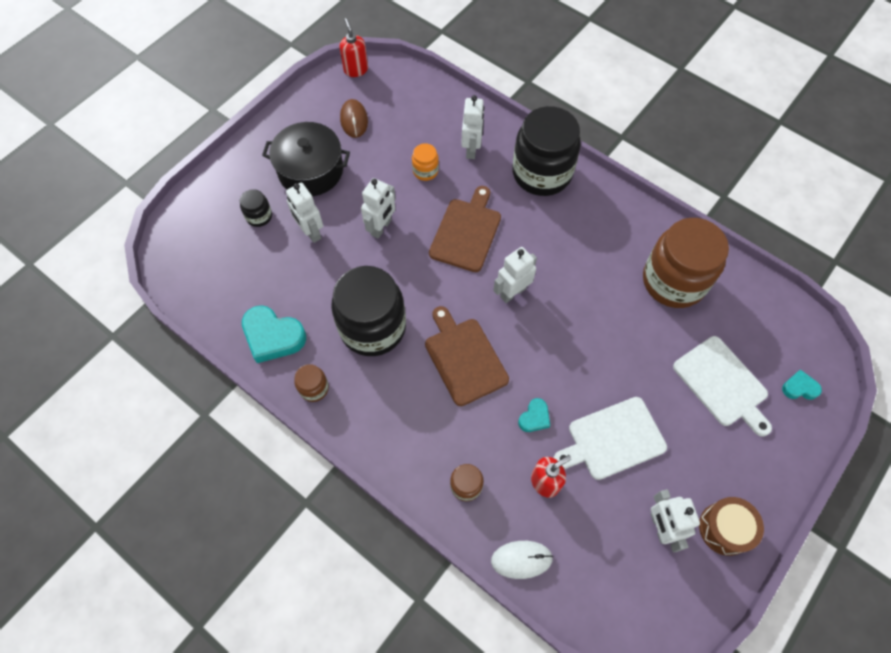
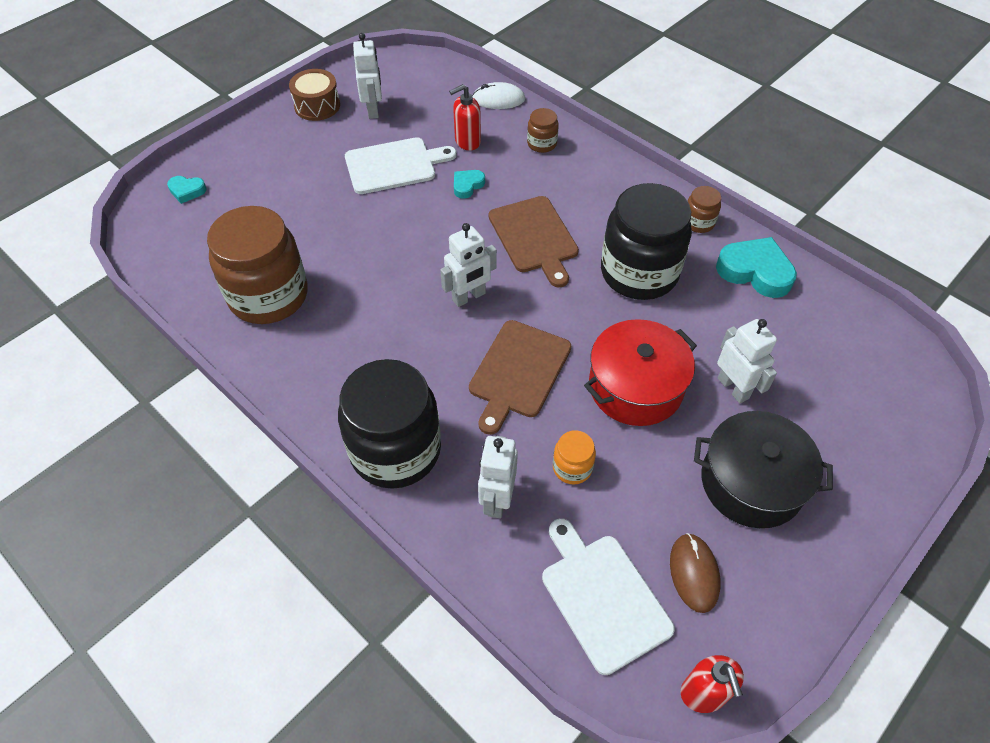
camera: 175 degrees left, 10 degrees down
(259, 216) = (812, 415): black jar -> none
(381, 227) = (635, 387): white robot -> red pot
(722, 384) = (264, 199): white cutting board -> white cutting board (603, 597)

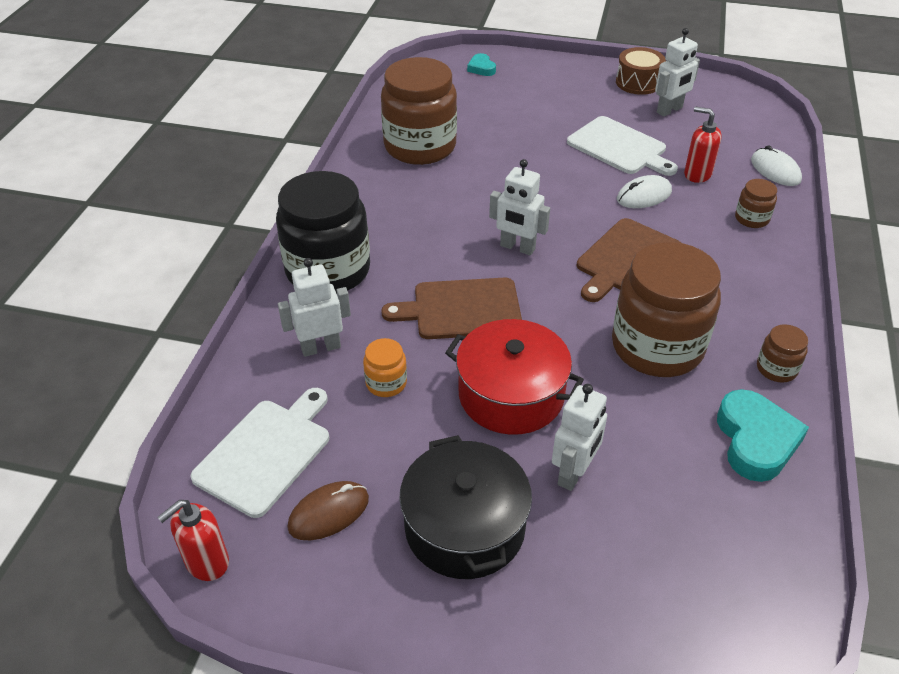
camera: 60 degrees right, 10 degrees down
(467, 185) = (644, 195): turquoise heart -> white mouse
(639, 273) = (657, 347): black jar -> brown jar

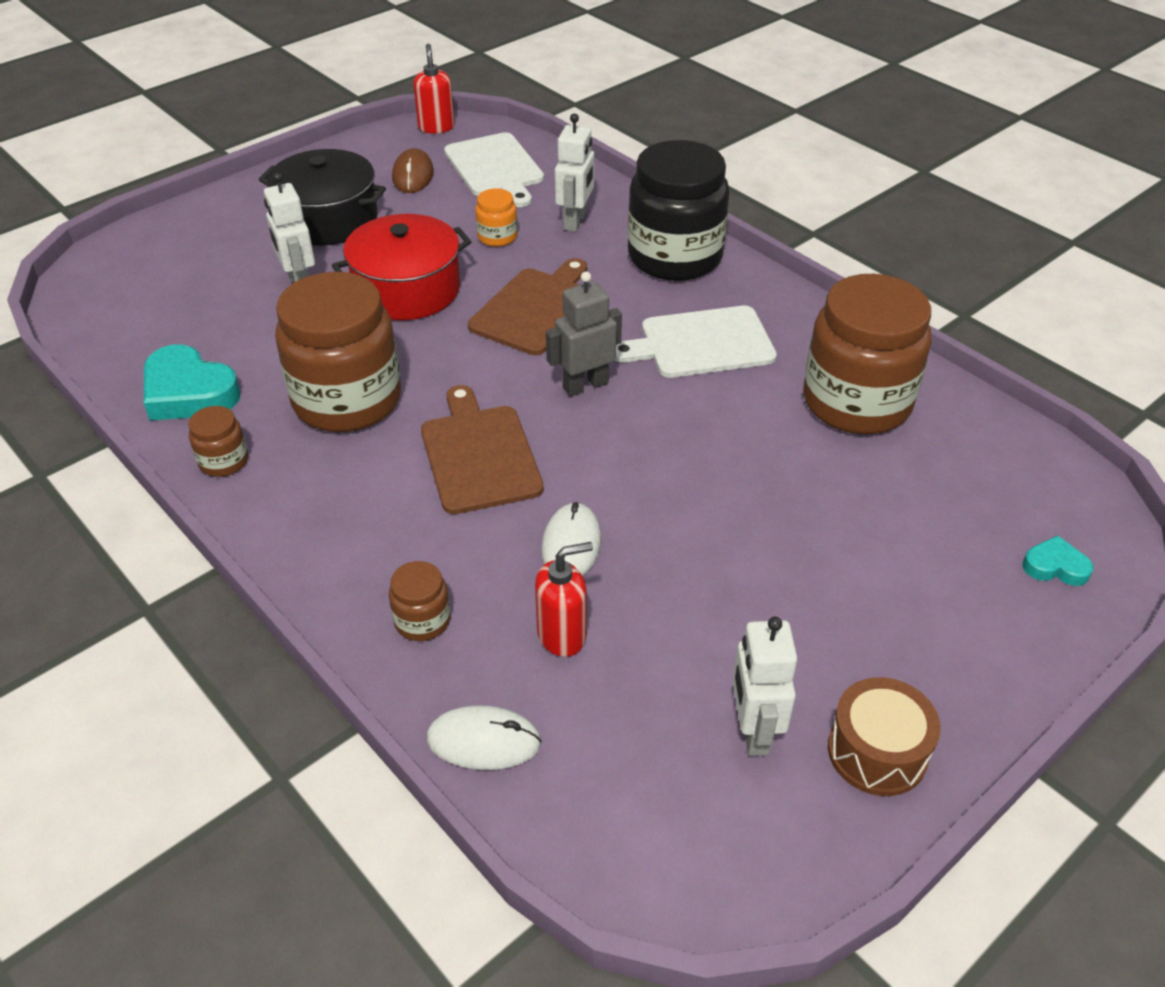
camera: 125 degrees right, 0 degrees up
(517, 247) = (585, 385): white robot -> grey robot
(619, 147) = (699, 592): white cutting board -> white cutting board (701, 343)

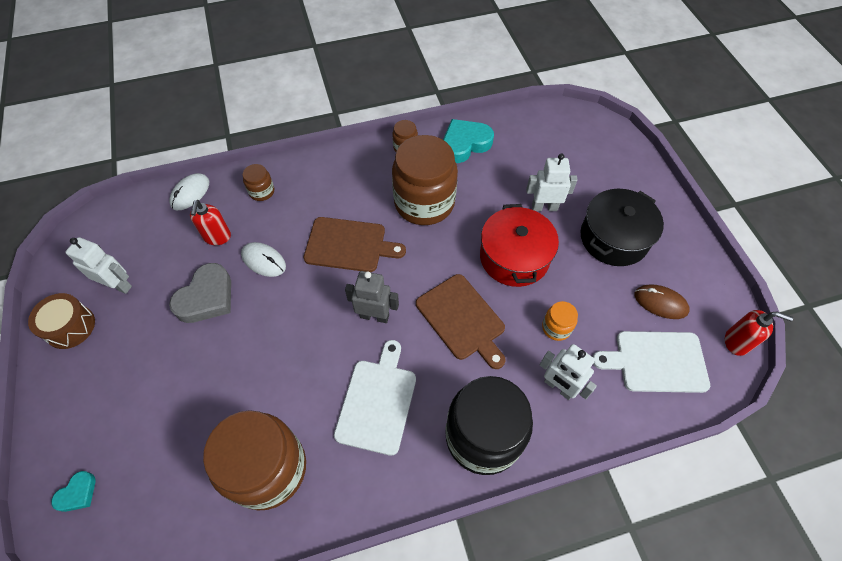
camera: 115 degrees right, 15 degrees up
(585, 385) = (374, 316): grey robot -> grey robot turned 75 degrees counterclockwise
(686, 584) = (207, 298): none -> grey heart

